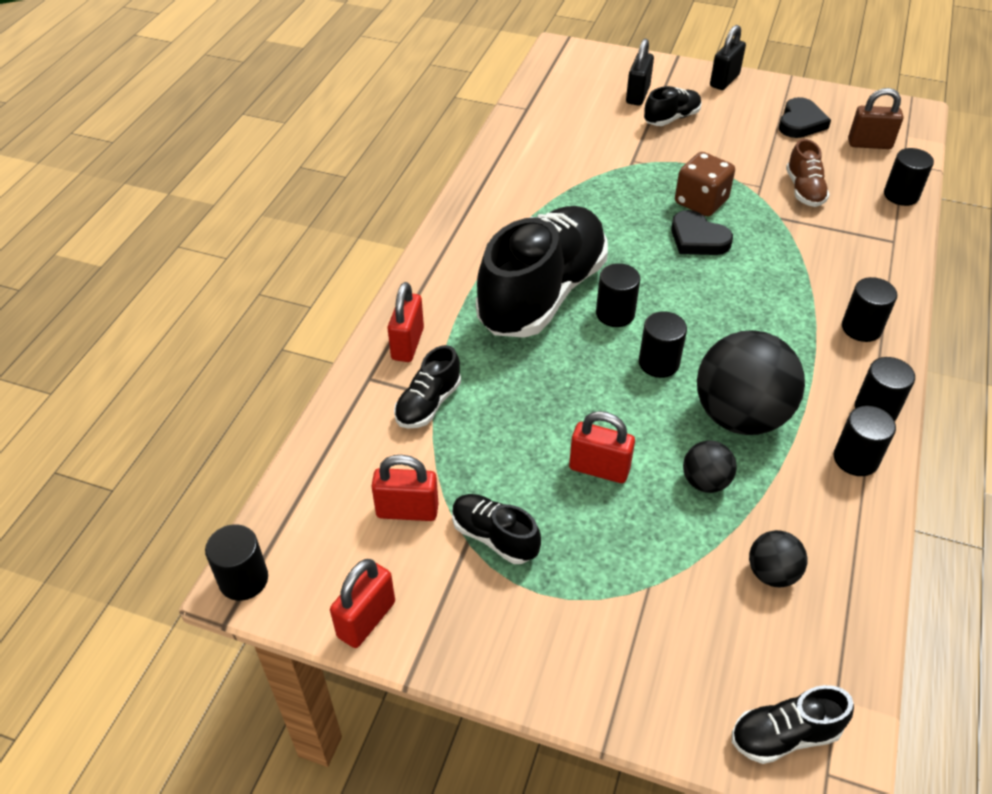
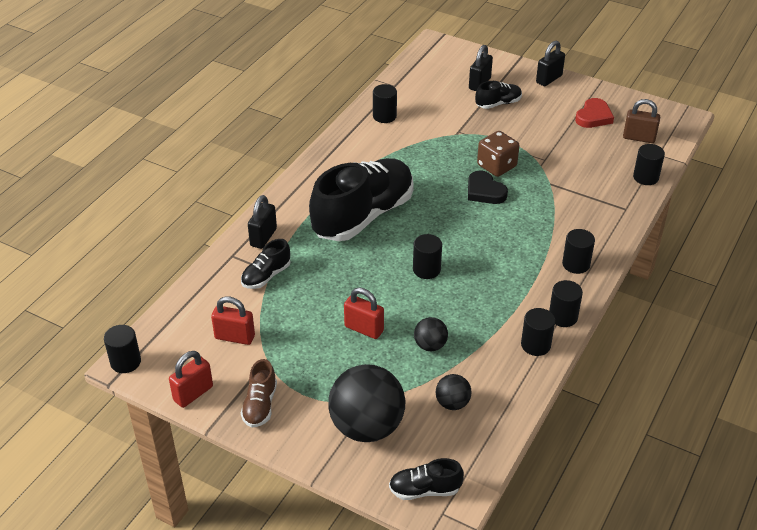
camera: 10 degrees right, 5 degrees down
(407, 344) = (263, 237): red padlock -> black padlock
(494, 537) = (284, 359): black shoe -> none
(615, 314) = (408, 234): black cylinder -> black cylinder (384, 116)
(740, 416) = (468, 309): black ball -> black ball (367, 427)
(800, 122) = (593, 116): black heart -> red heart
(804, 190) = (575, 166): brown shoe -> brown shoe (260, 405)

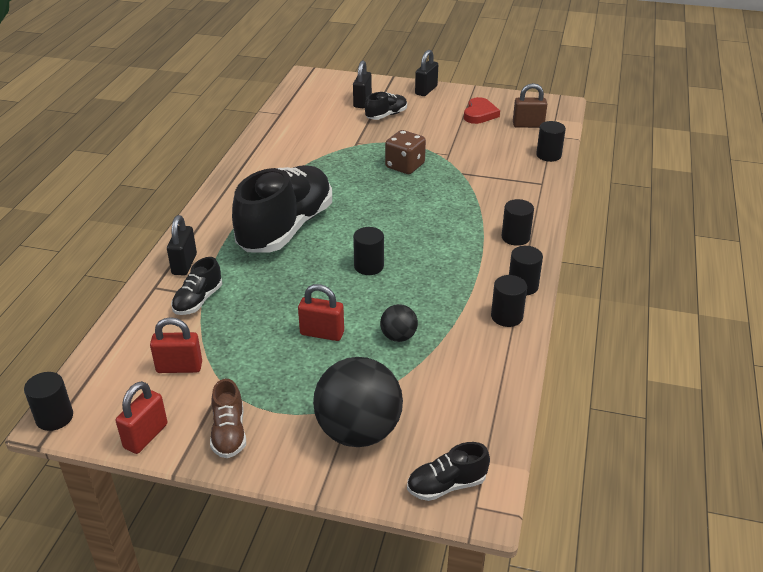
camera: 15 degrees left, 5 degrees down
(384, 116) = (278, 140): black cylinder -> none
(452, 403) = (443, 389): black ball -> none
(484, 191) = (401, 189): black heart -> none

